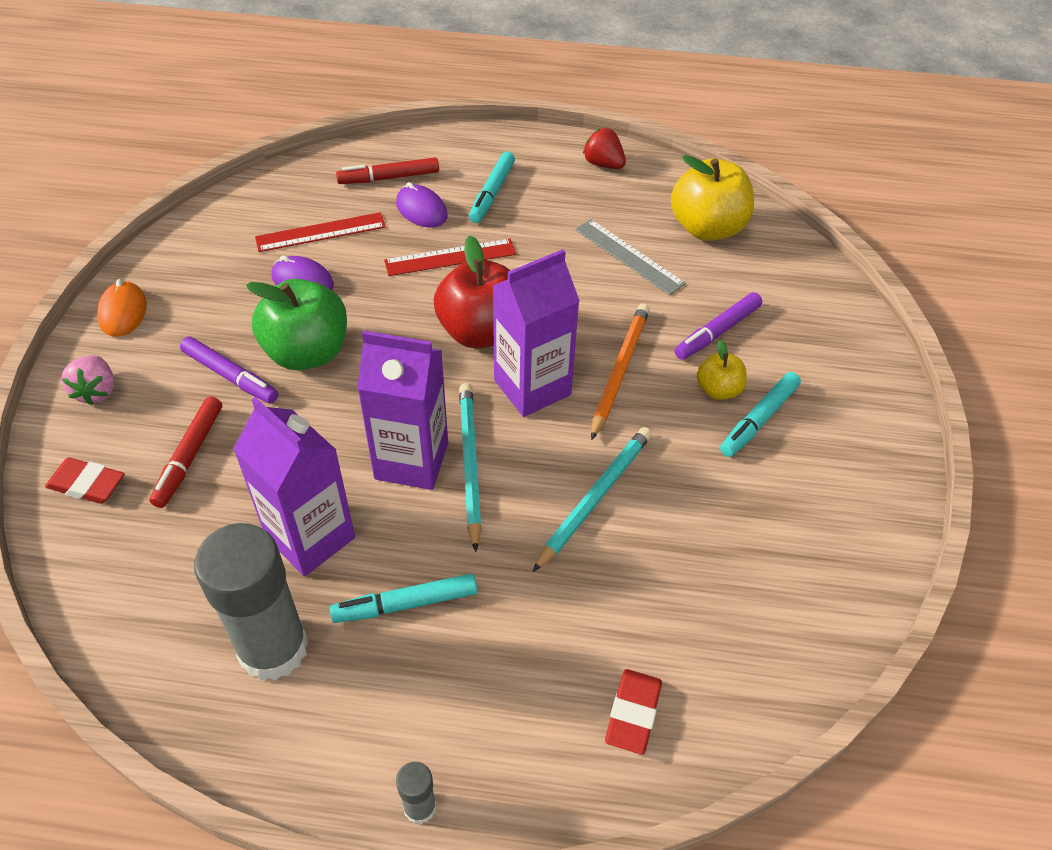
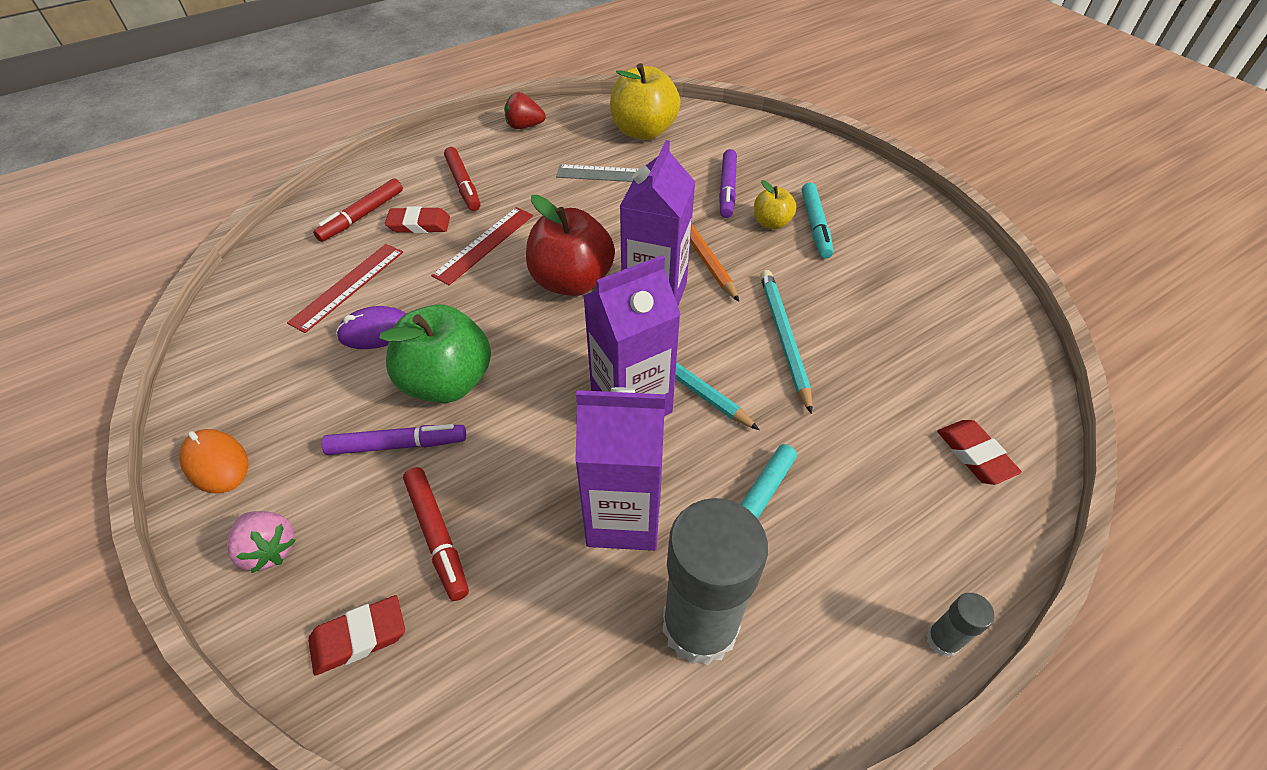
camera: 40 degrees left, 0 degrees up
(421, 210) = (419, 224): purple mouse -> red eraser
(492, 193) = (463, 184): turquoise marker -> red marker

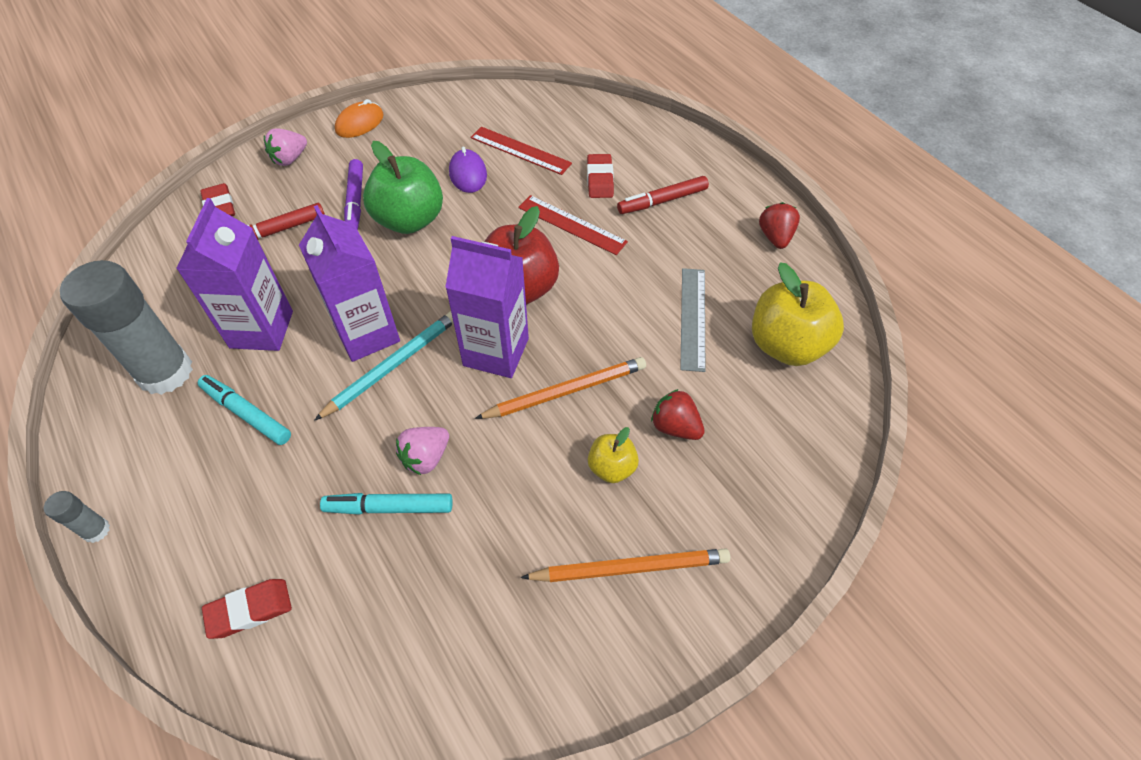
camera: 90 degrees right, 5 degrees up
(362, 216) = (610, 143): red marker -> none
(727, 189) = (675, 427): purple marker -> red strawberry
(783, 338) = (426, 458): turquoise pencil -> pink strawberry
(815, 226) = (608, 516): turquoise marker -> turquoise marker (389, 508)
(854, 216) = (630, 567): none -> orange pencil

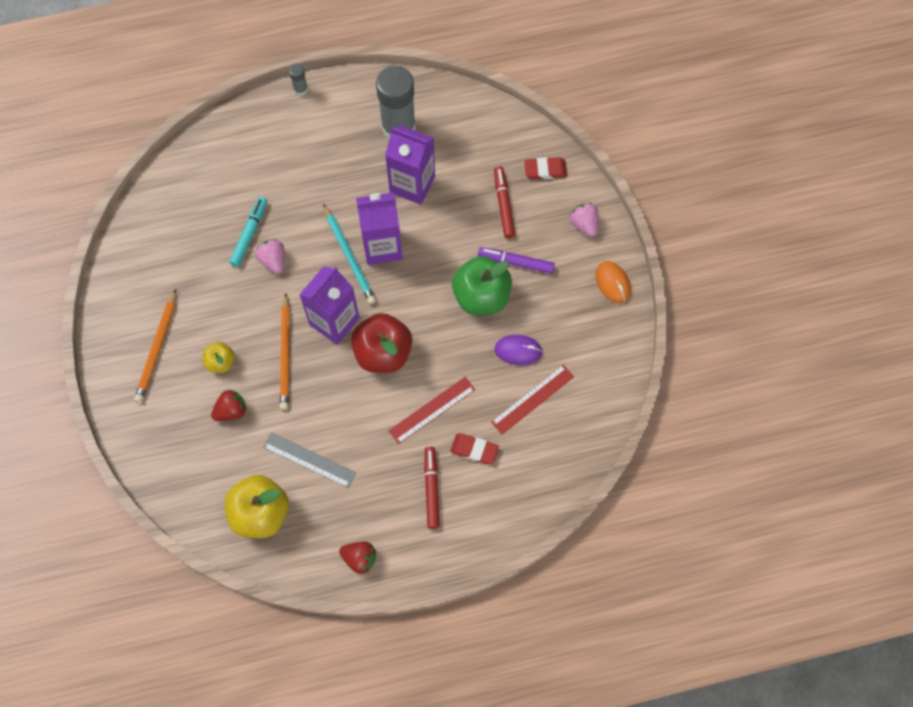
camera: 110 degrees right, 15 degrees up
(246, 414) = (347, 168): turquoise marker -> none
(249, 610) = (221, 157): red eraser -> none

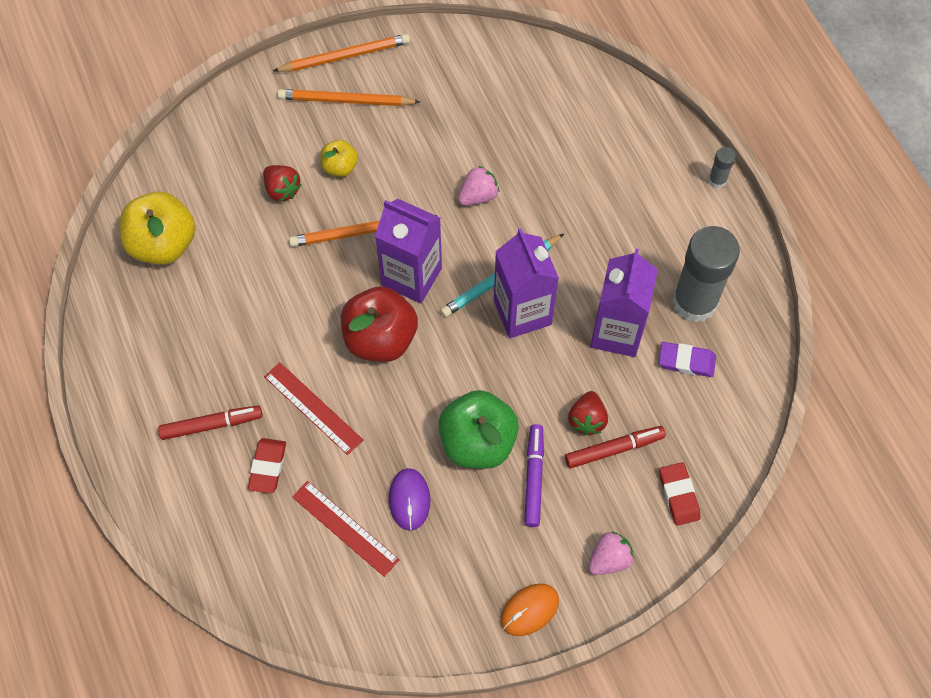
camera: 80 degrees right, 5 degrees down
(111, 343) = (344, 56): none -> orange pencil
(249, 234) = (507, 164): turquoise marker -> none
(309, 459) = (232, 282): grey ruler -> none
(359, 558) = (118, 359): red strawberry -> red strawberry (587, 419)
(445, 143) = (686, 361): none -> purple eraser

